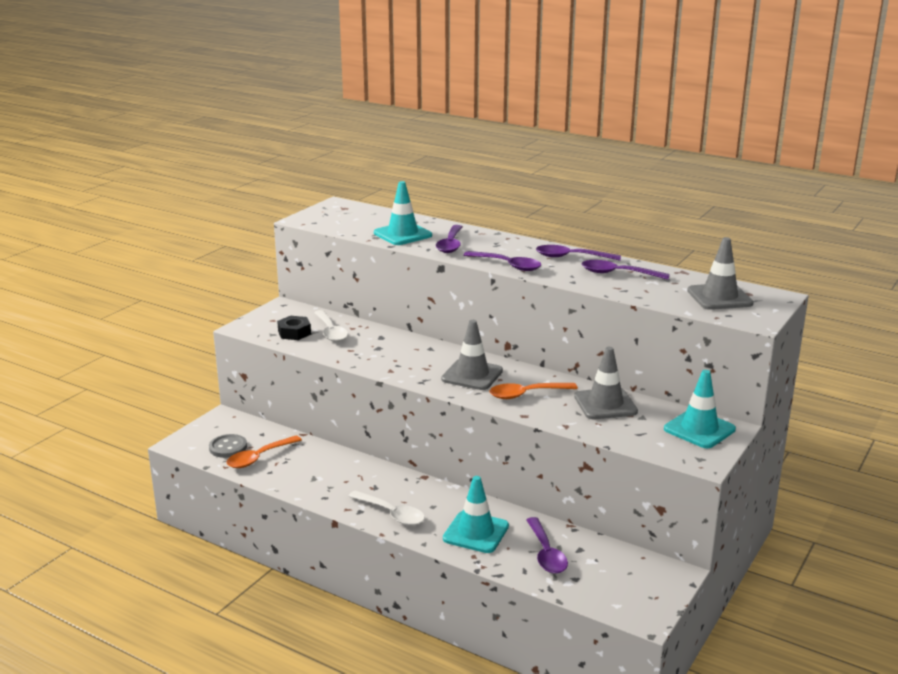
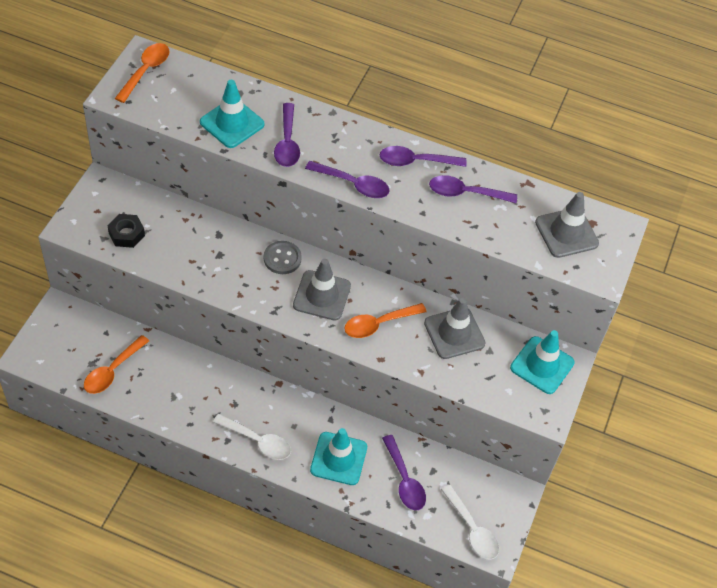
camera: 15 degrees left, 30 degrees up
(228, 447) = (77, 358): grey button -> grey button (282, 258)
(331, 332) = (164, 229): white spoon -> white spoon (472, 529)
(335, 210) = (146, 71): none -> orange spoon

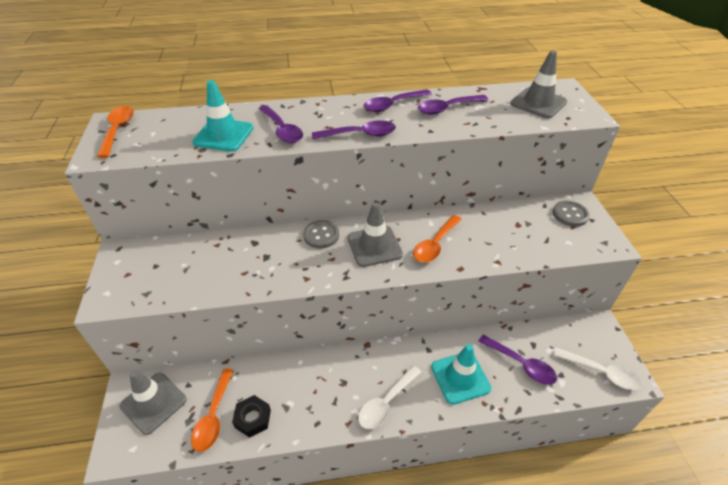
camera: 25 degrees left, 10 degrees down
(126, 234) = (168, 280): black nut -> black nut (253, 418)
(258, 441) = (386, 403): white spoon -> white spoon turned 135 degrees clockwise
(454, 333) = (493, 224): grey traffic cone -> grey traffic cone (153, 403)
(542, 365) = (570, 214): turquoise traffic cone -> grey button

